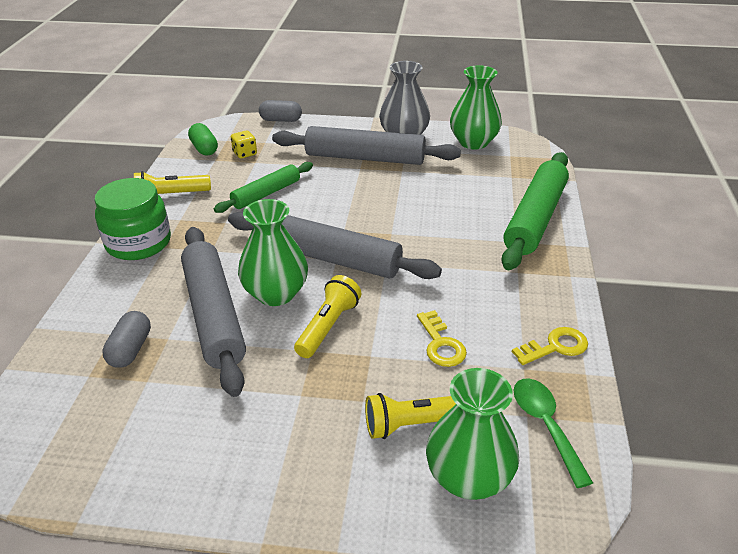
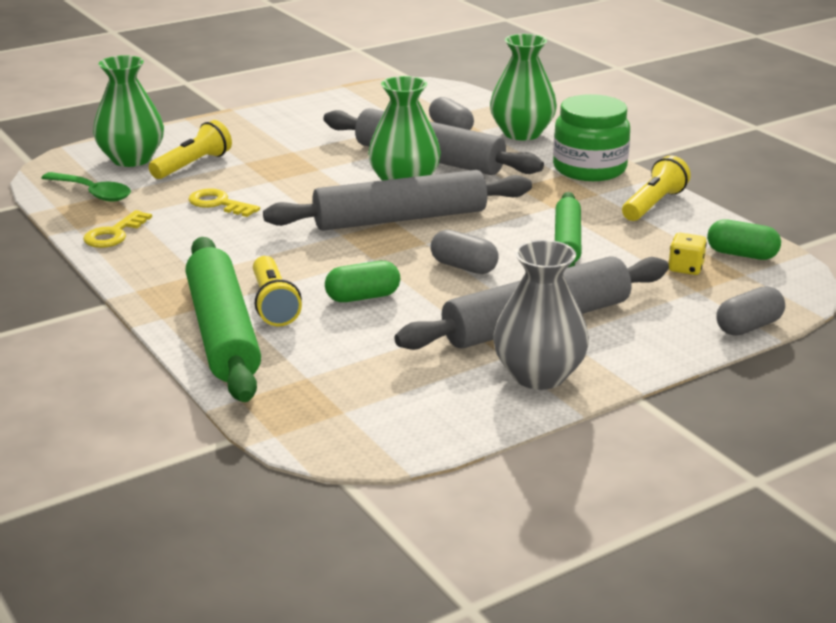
camera: 140 degrees right, 10 degrees down
(328, 326) = (327, 182): yellow flashlight -> yellow flashlight (273, 304)
(349, 203) = (463, 267): none -> grey capsule
(432, 208) = (363, 297): none -> green capsule
(473, 142) = (425, 411): green vase -> green vase (522, 133)

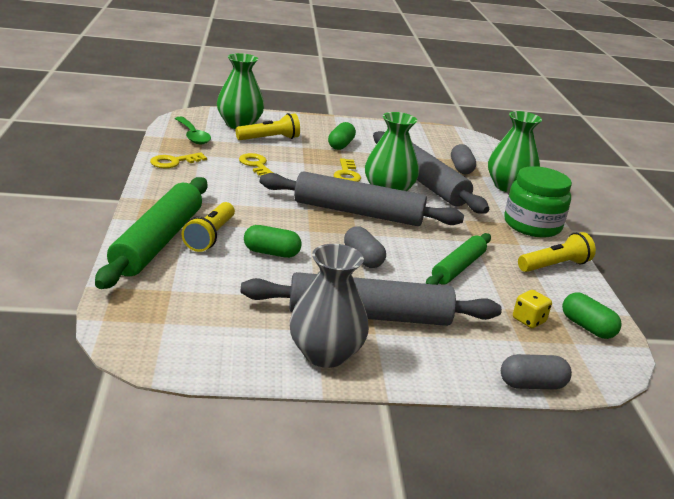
camera: 25 degrees right, 0 degrees up
(286, 145) = (341, 145): none -> green capsule
(335, 178) = (346, 174): none -> yellow key

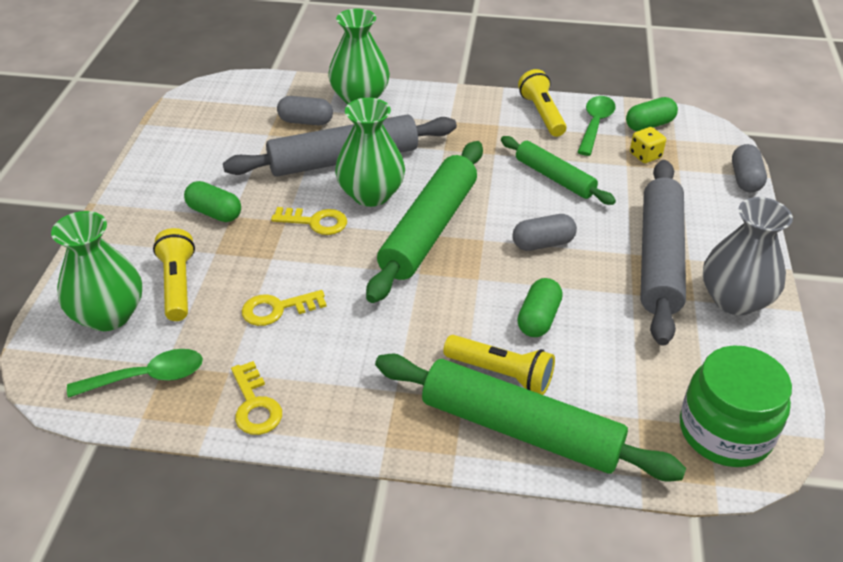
camera: 75 degrees left, 15 degrees up
(358, 212) = (428, 229): grey rolling pin -> green rolling pin
(532, 225) = (456, 105): green jar -> green jar (725, 431)
(561, 294) = (595, 124): none -> green spoon

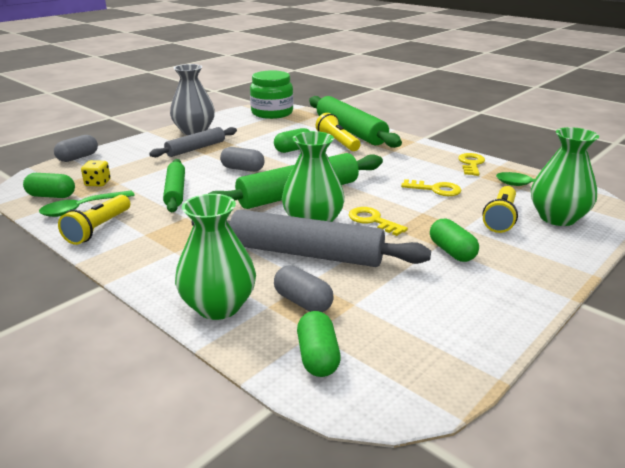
camera: 145 degrees left, 15 degrees down
(265, 95) = (317, 357): none -> green capsule
(658, 258) = (196, 148): grey rolling pin -> grey rolling pin, size x0.60

